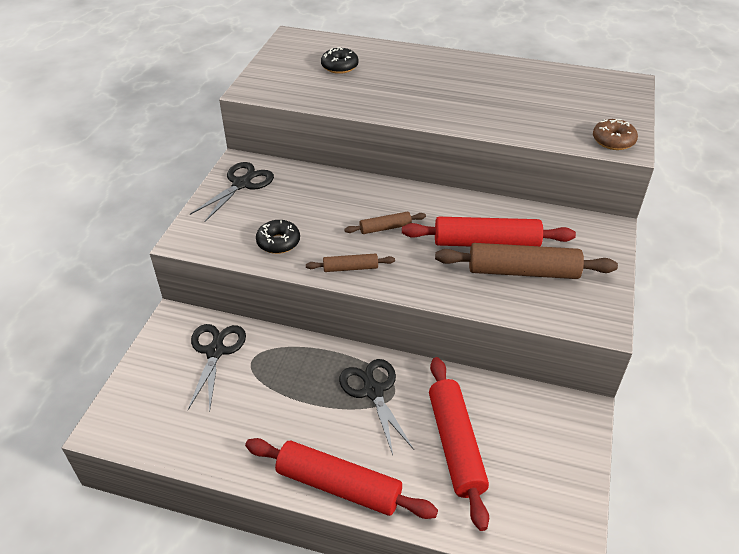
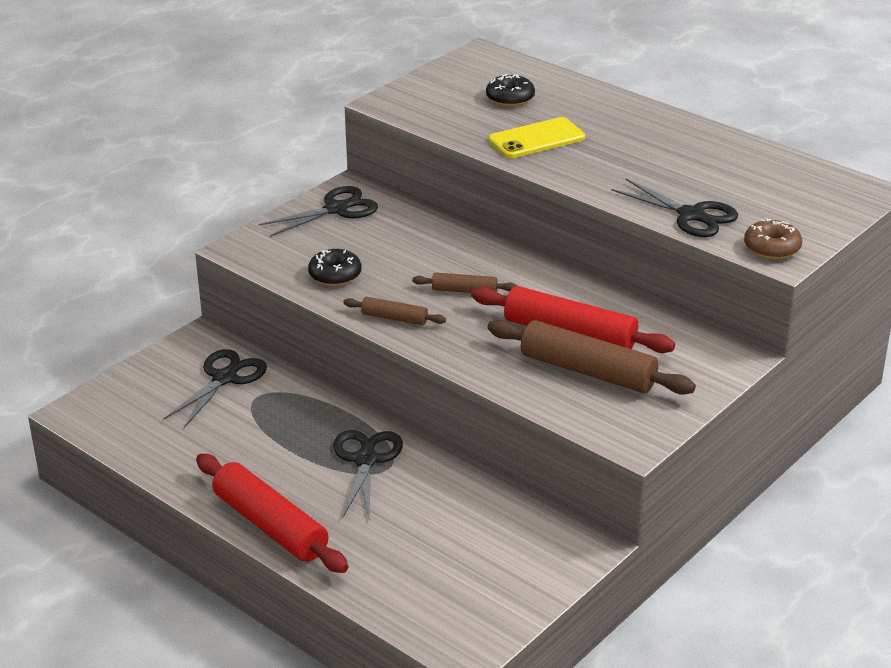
camera: 25 degrees right, 10 degrees down
(384, 94) = (536, 139): none -> yellow phone
(455, 445) = (418, 530): red rolling pin -> none
(539, 128) = (691, 215): none -> black scissors

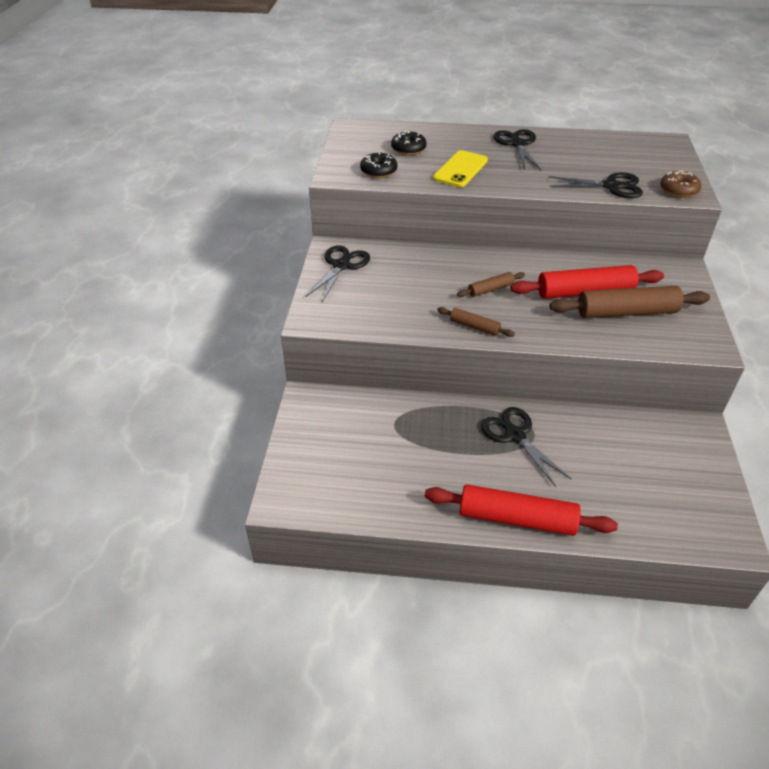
camera: 35 degrees left, 10 degrees up
(224, 378) = (357, 421): black scissors -> black scissors (517, 144)
(335, 275) = (399, 312): black donut -> black donut (378, 171)
(394, 318) = (474, 327): brown rolling pin -> brown rolling pin turned 45 degrees clockwise

